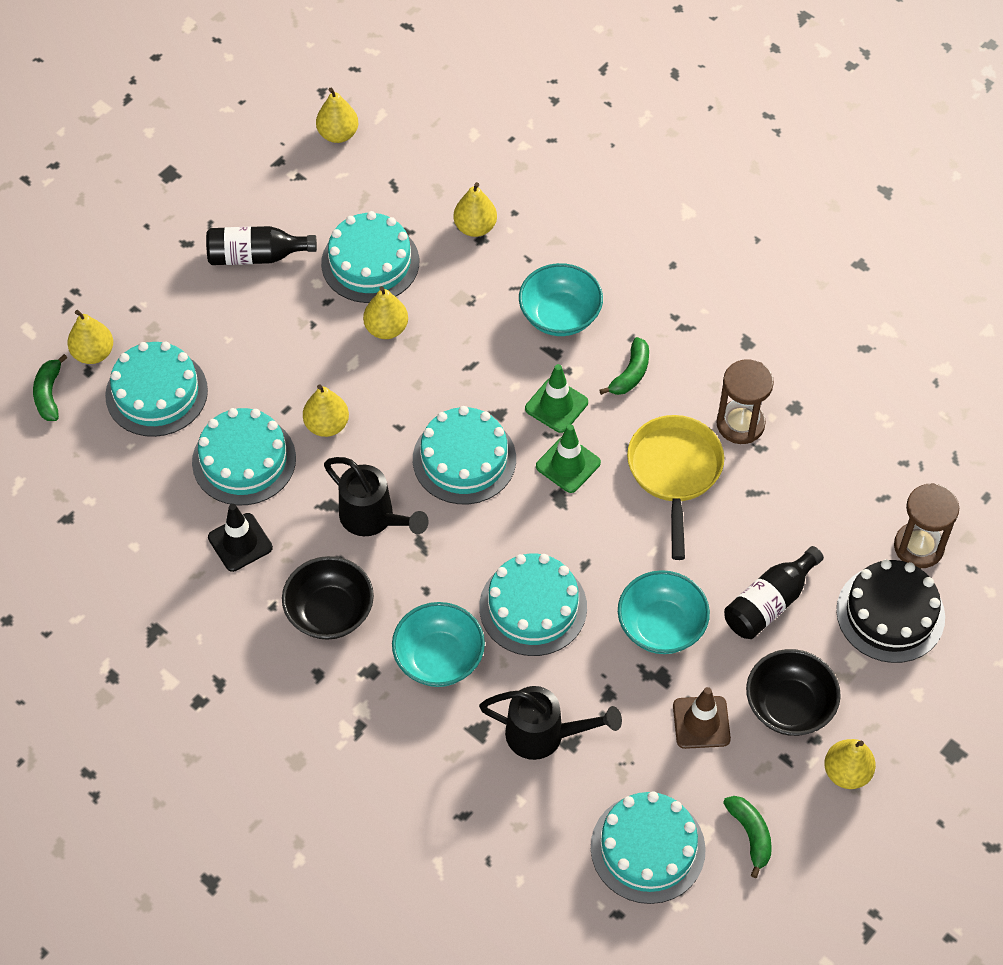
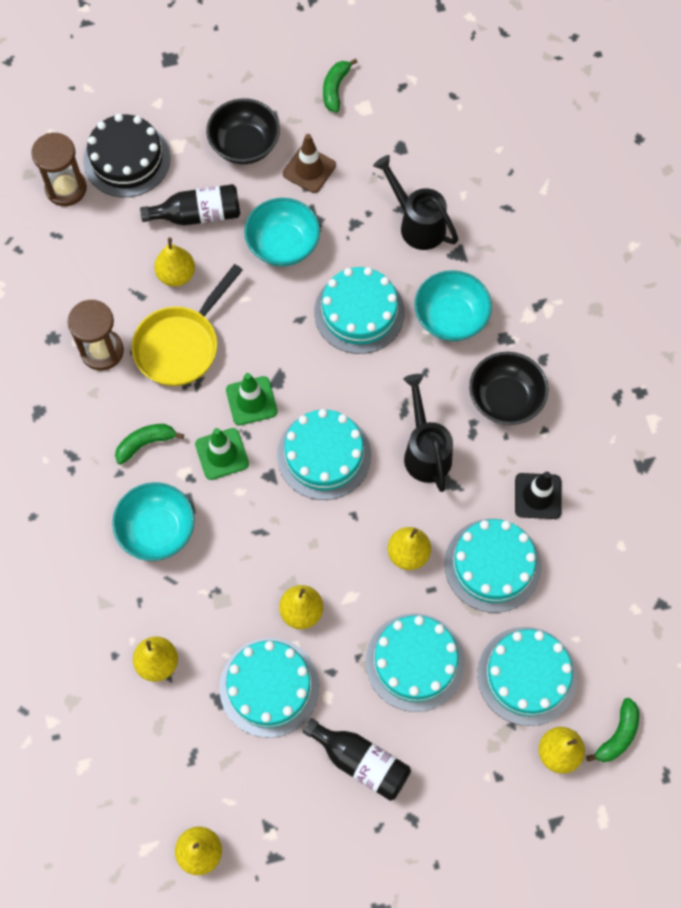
camera: 145 degrees left, 10 degrees up
(647, 848) = (405, 119): turquoise cake -> turquoise cake (415, 662)
(846, 772) = (245, 86): yellow pear -> yellow pear (176, 275)

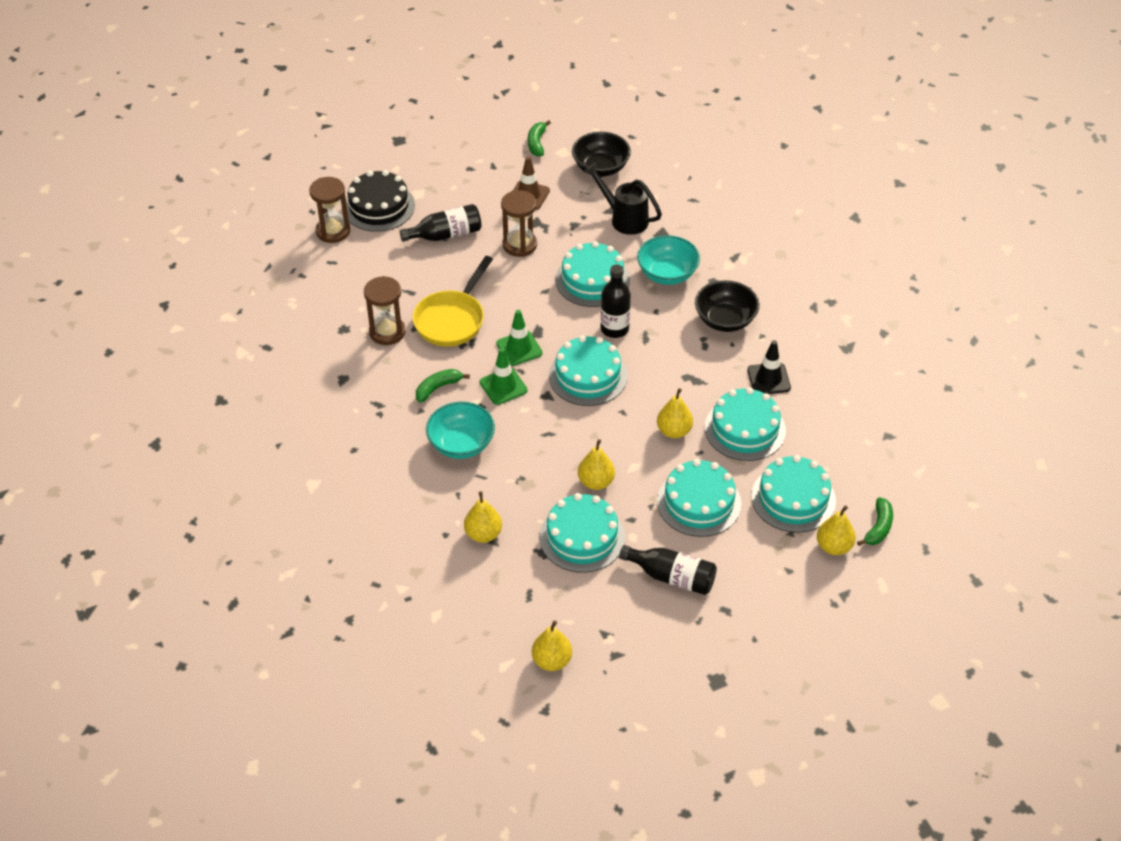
camera: 10 degrees left, 20 degrees down
(176, 275) = (437, 275): yellow pear -> none
(245, 145) = (473, 186): black bowl -> black bowl (600, 168)
(283, 244) = (519, 245): turquoise bowl -> brown hourglass
(370, 390) = (614, 329): none -> black bottle
(425, 450) = (670, 362): black watering can -> none

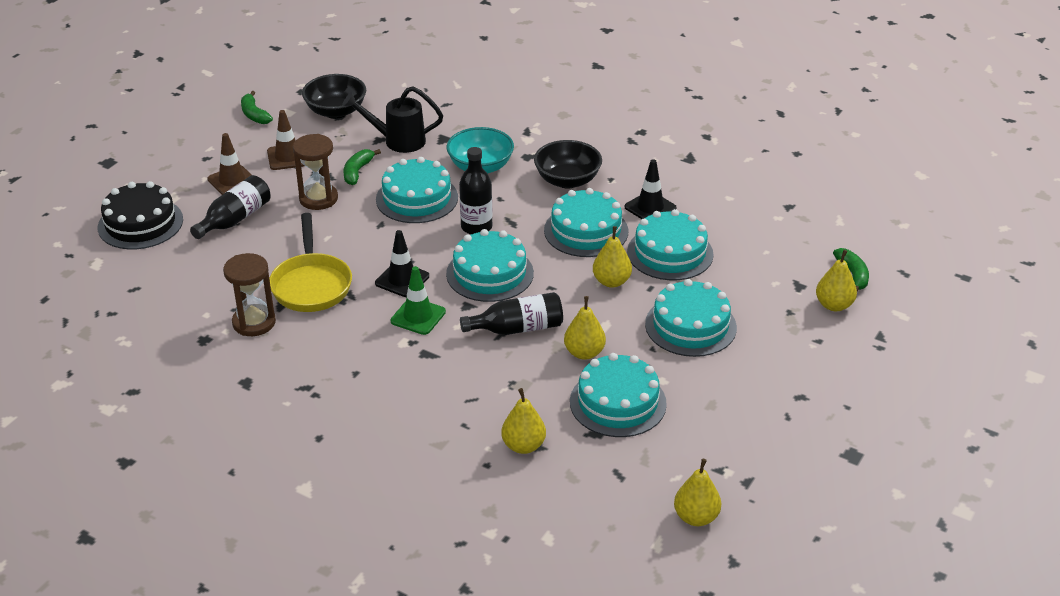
camera: 35 degrees left, 10 degrees down
(333, 231) = (110, 262): brown hourglass -> none
(438, 388) = (354, 346): green banana -> green banana (357, 171)
(461, 444) = (425, 382): turquoise bowl -> none
(471, 198) = (232, 181): none -> brown traffic cone
(519, 348) = (402, 280): green traffic cone -> black traffic cone
(672, 577) = (729, 394): black bottle -> black bottle (517, 328)
(793, 498) = (764, 286): turquoise cake -> turquoise cake (586, 231)

